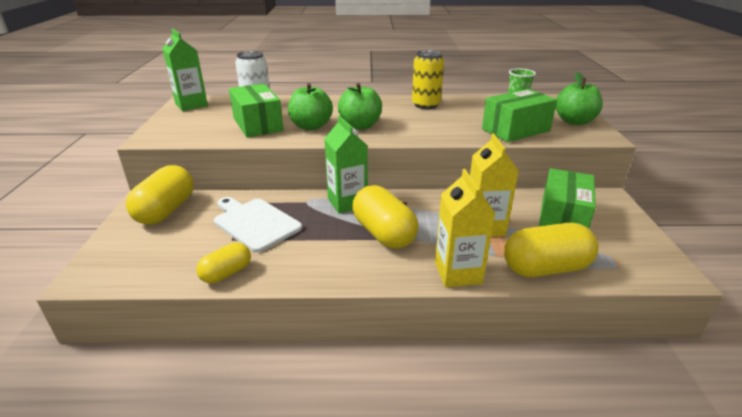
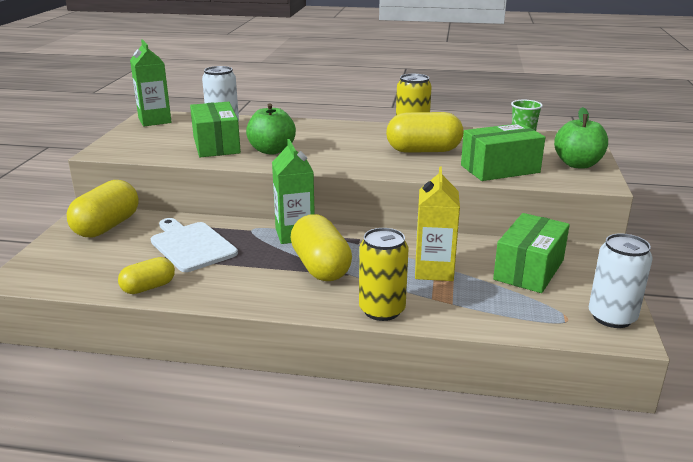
camera: 10 degrees right, 5 degrees down
(360, 126) = (325, 153): green apple -> none
(458, 273) = (382, 310): yellow carton -> yellow can
(545, 268) = (480, 315): yellow capsule -> yellow capsule (423, 151)
(654, 257) = (612, 317): none -> white can

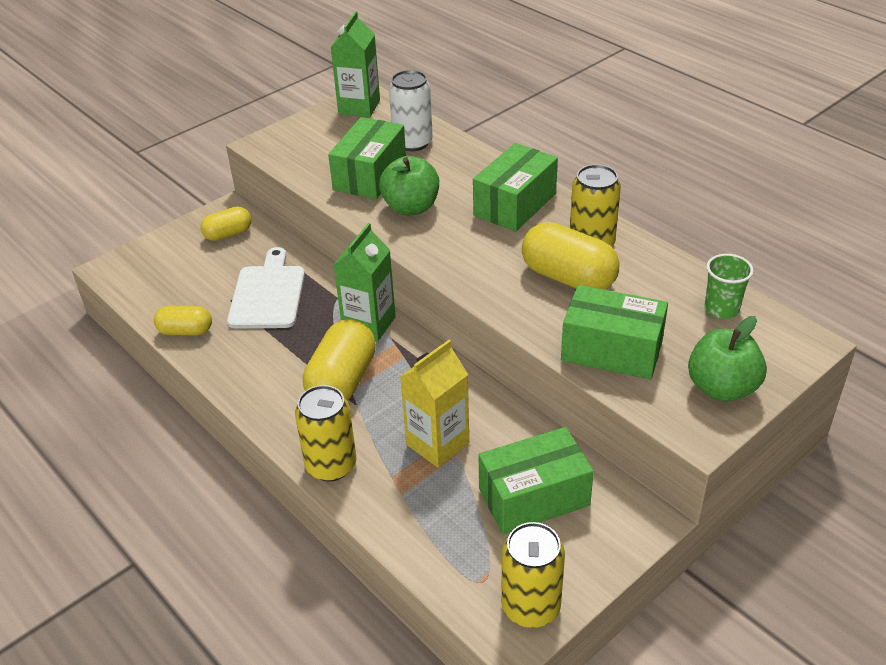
camera: 40 degrees right, 15 degrees up
(107, 226) = (228, 234): yellow capsule -> yellow capsule, size x0.59
(338, 133) = (515, 204): none -> green box
(612, 317) = (531, 607): white can -> yellow can

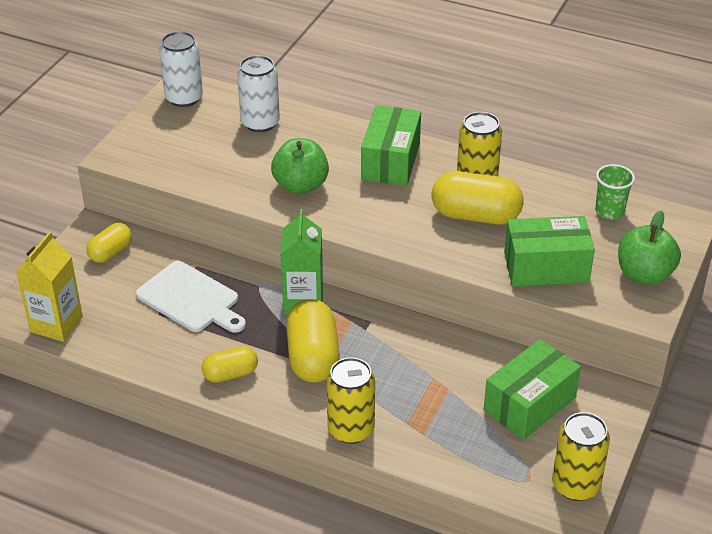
camera: 25 degrees left, 0 degrees up
(185, 331) = (136, 354): yellow capsule -> yellow capsule (230, 374)
(268, 294) = (191, 299): white cutting board -> white cutting board turned 150 degrees clockwise
(359, 107) = (184, 98): green carton -> white can
(370, 175) = (242, 163): green box -> none
(437, 443) = (428, 385): yellow carton -> yellow carton (56, 324)

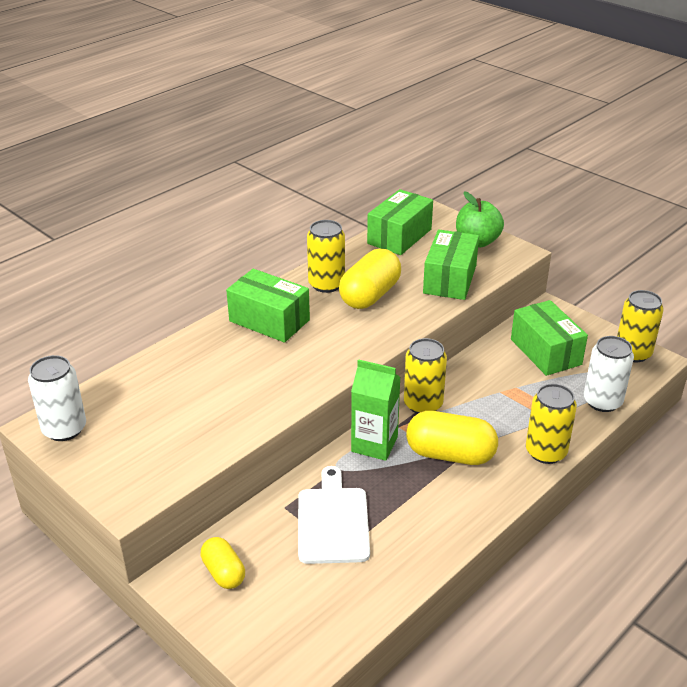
camera: 70 degrees left, 5 degrees down
(56, 324) = (319, 642): yellow carton -> none
(191, 299) = (333, 521): white cutting board -> white cutting board turned 60 degrees counterclockwise
(230, 374) = (451, 514): yellow capsule -> none
(260, 123) = (152, 384): white can -> white can (602, 401)
(301, 185) = (269, 379): green apple -> none
(381, 322) = (423, 404): none -> yellow can
(609, 211) = (399, 236): green cup -> green box

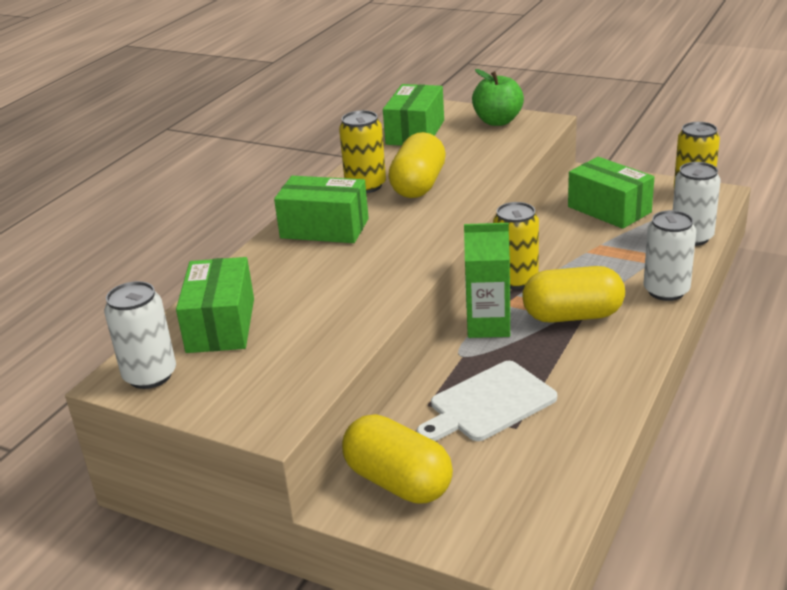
camera: 15 degrees left, 5 degrees down
(223, 572) = (398, 482): yellow capsule -> yellow capsule, size x1.70
(333, 521) = (488, 403): white cutting board -> white cutting board turned 105 degrees counterclockwise
(450, 279) = (492, 156): green box -> green box (221, 325)
(546, 452) = (666, 291): yellow can -> white can

